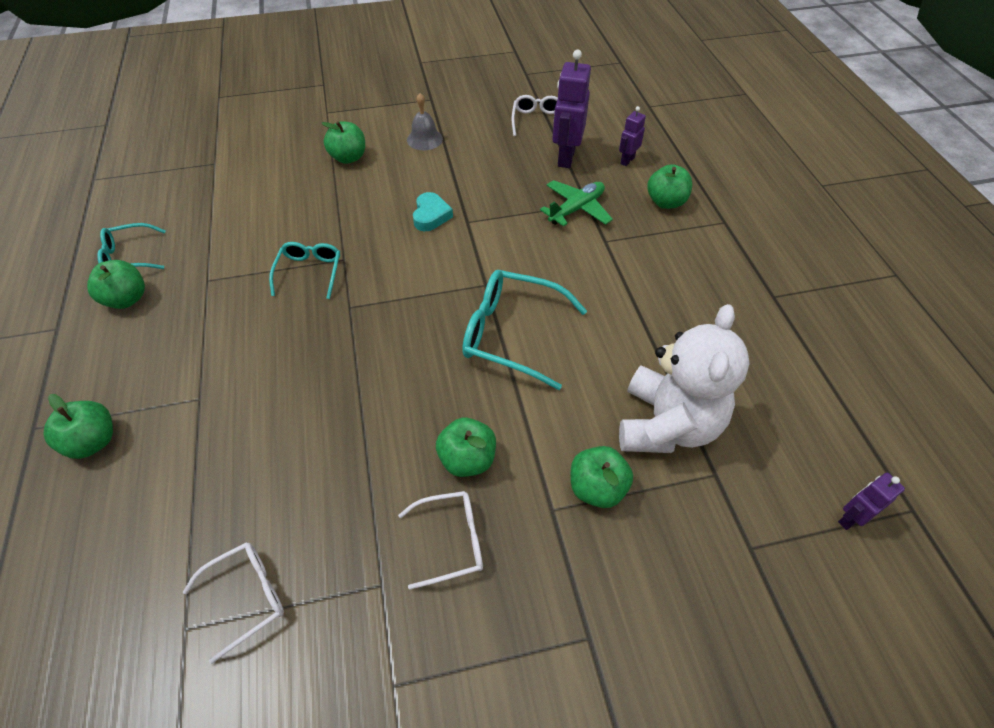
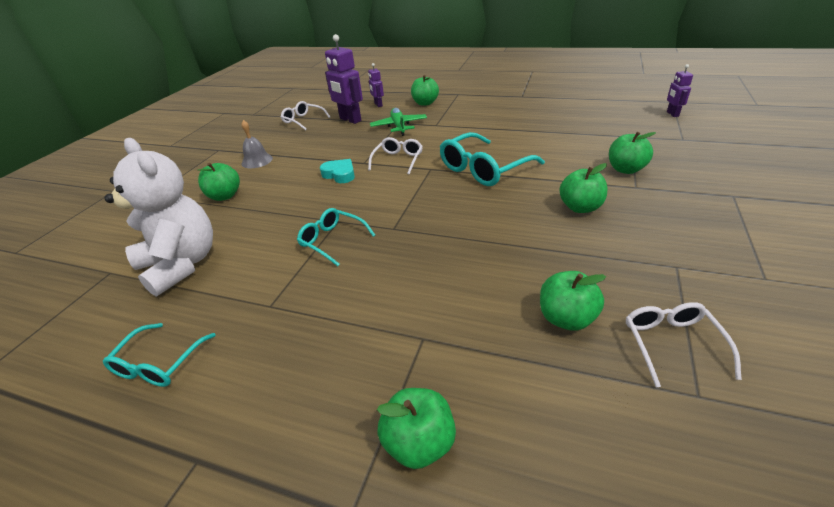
camera: 55 degrees left, 15 degrees down
(127, 299) = (225, 376): green apple -> green apple (566, 318)
(451, 541) = (647, 228): white glasses -> white glasses (398, 160)
(667, 425) = (590, 140): white teddy bear -> white teddy bear (181, 265)

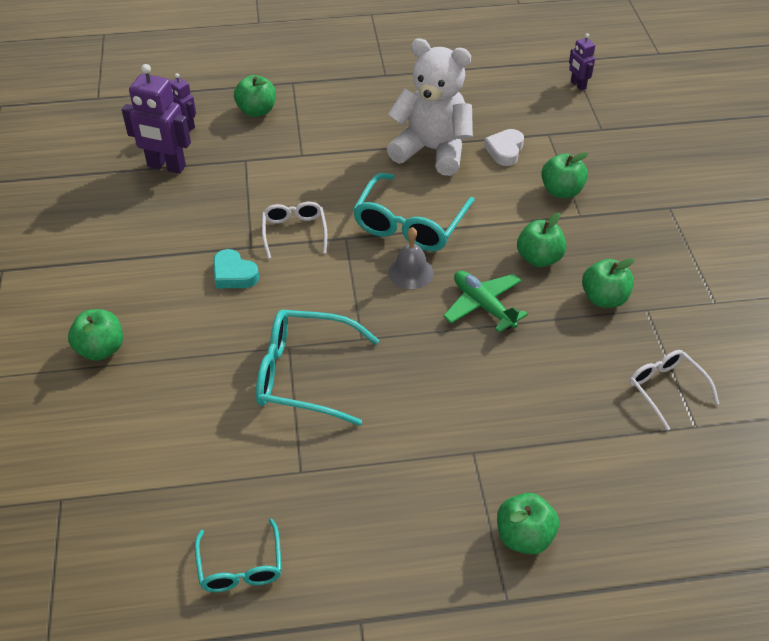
camera: 30 degrees left, 10 degrees up
(181, 265) = (147, 460): white teddy bear -> white teddy bear (432, 150)
(257, 161) = (88, 277): grey bell -> grey bell (411, 272)
(303, 120) = (90, 181): white glasses -> none
(332, 241) = (304, 375): turquoise glasses -> turquoise glasses, size x1.67
(340, 174) = (234, 274): turquoise heart -> turquoise heart turned 150 degrees counterclockwise
(399, 126) = (251, 168): green plane -> green plane (483, 306)
(566, 318) = (580, 392): green apple -> green apple (604, 298)
(588, 140) = (505, 150): none -> white heart

